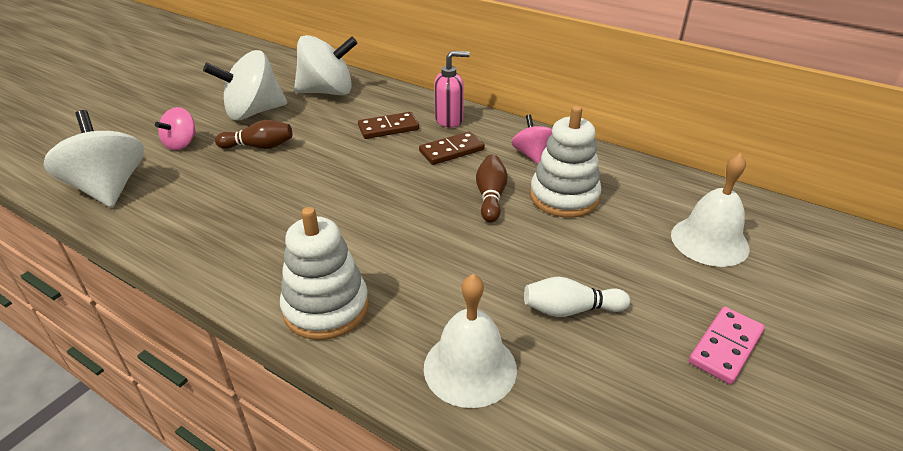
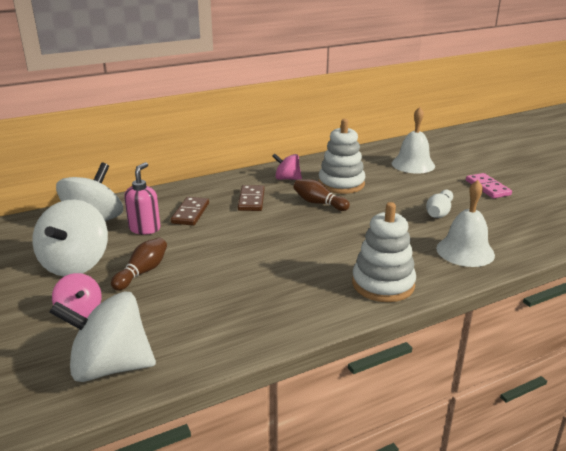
camera: 60 degrees left, 10 degrees down
(449, 120) = (210, 190): pink soap dispenser -> pink soap dispenser (145, 228)

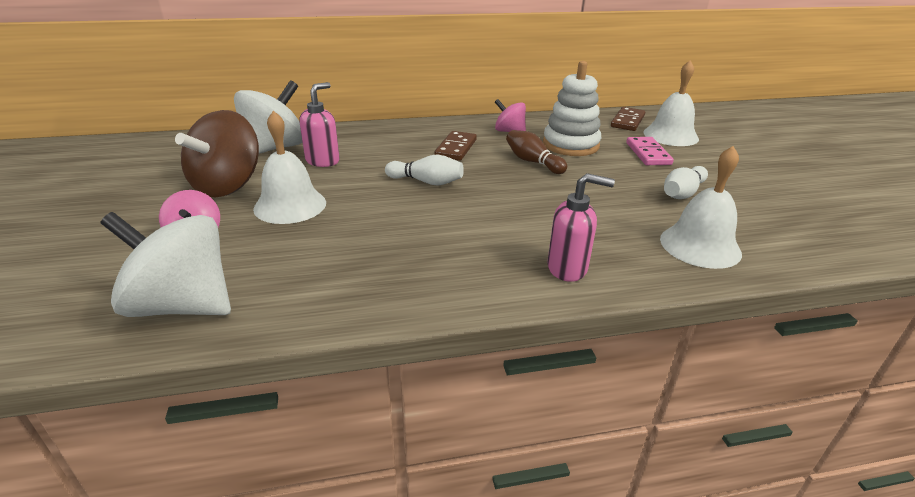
camera: 15 degrees right, 5 degrees up
(75, 264) = (228, 186): white spinning top -> brown spinning top
(142, 272) = (290, 205): brown bowling pin -> white bell
(190, 213) = (381, 152): brown domino -> brown domino (627, 121)
(243, 234) = (426, 182): none -> white bowling pin
(383, 284) = (567, 268): white stacking toy -> pink soap dispenser
(487, 188) = (761, 173): pink domino -> pink domino (648, 154)

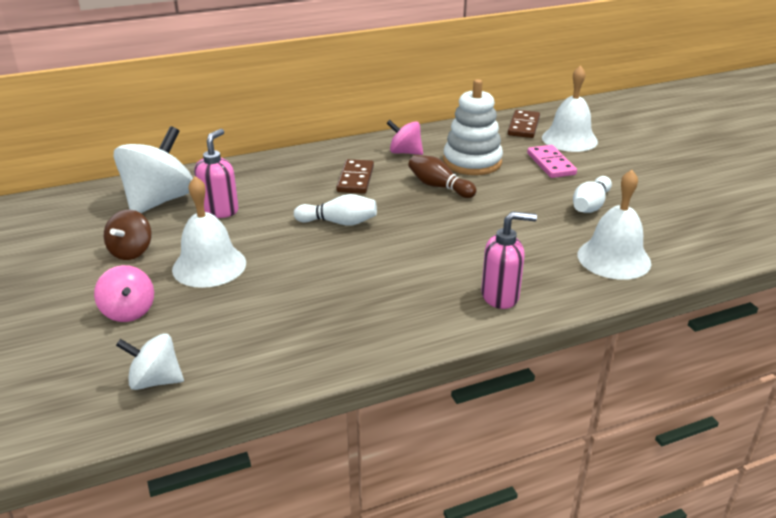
camera: 10 degrees left, 0 degrees up
(183, 305) = (155, 380): white spinning top -> white spinning top, size x0.55
(228, 186) = (131, 251): brown spinning top -> brown spinning top, size x0.55

